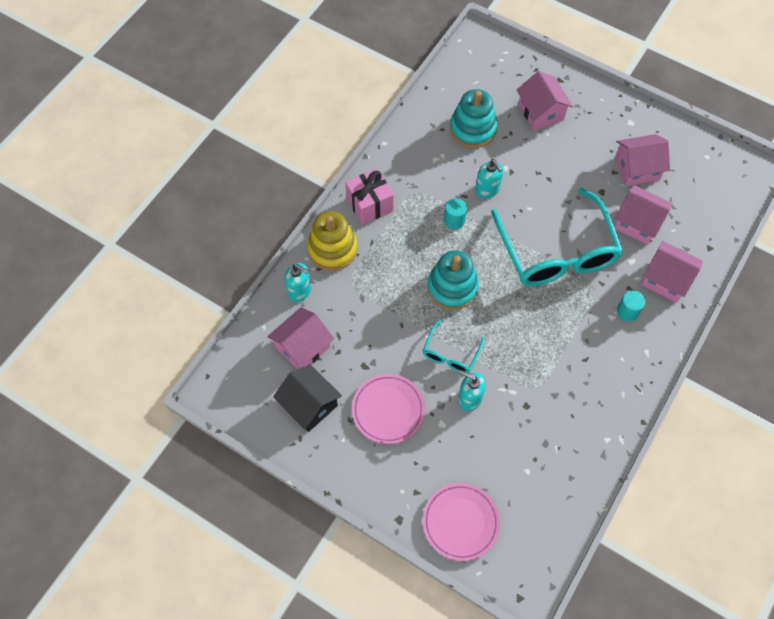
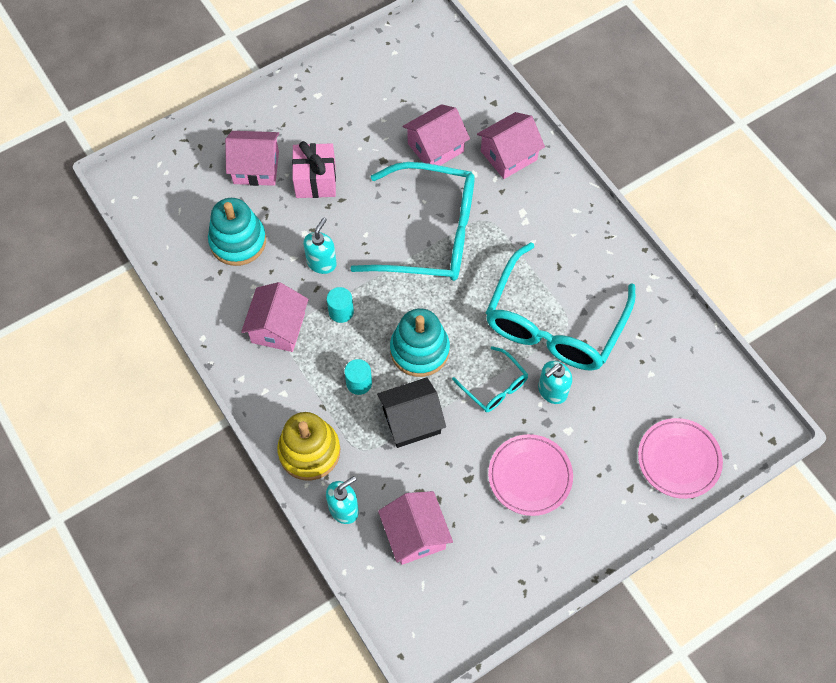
camera: 65 degrees left, 0 degrees up
(309, 405) = (487, 555): black house -> black house (411, 420)
(369, 204) = (274, 388): pink gift -> pink gift (315, 180)
(487, 190) = (322, 263): turquoise soap dispenser -> turquoise soap dispenser turned 60 degrees counterclockwise
(530, 376) = (554, 323): none -> turquoise glasses
(627, 311) = (526, 205): turquoise cylinder -> turquoise cylinder (359, 383)
(637, 168) = (374, 117): pink house -> pink house (278, 327)

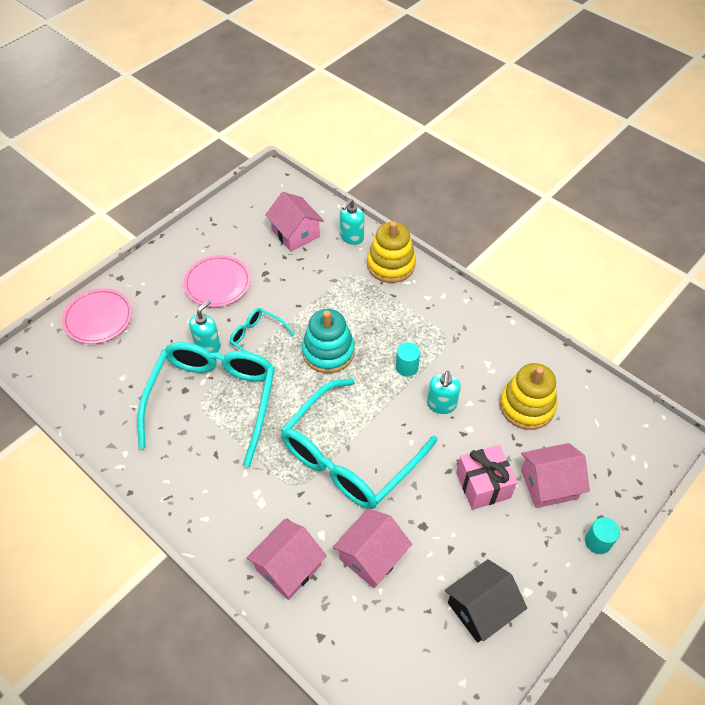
camera: 165 degrees right, 10 degrees down
(238, 241) = (526, 406): turquoise stacking toy -> yellow stacking toy
(278, 327) = (454, 342): pink house -> none
(359, 383) = (370, 317): turquoise cylinder -> turquoise cylinder (597, 541)
(411, 420) = (319, 300): black house -> black house (481, 608)
(429, 234) = (349, 456): turquoise glasses -> turquoise glasses turned 45 degrees counterclockwise

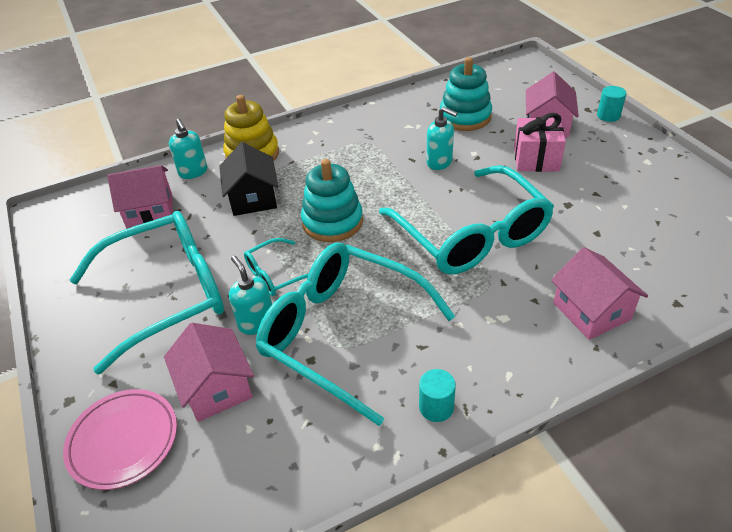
camera: 65 degrees left, 10 degrees down
(217, 284) = (167, 294): pink plate -> turquoise glasses
(371, 556) = (592, 245): pink house -> pink house (216, 388)
(406, 367) = (384, 173): turquoise cylinder -> turquoise cylinder (436, 407)
(481, 608) = (660, 190): black house -> black house (253, 198)
(526, 406) = (465, 117): yellow stacking toy -> turquoise stacking toy

